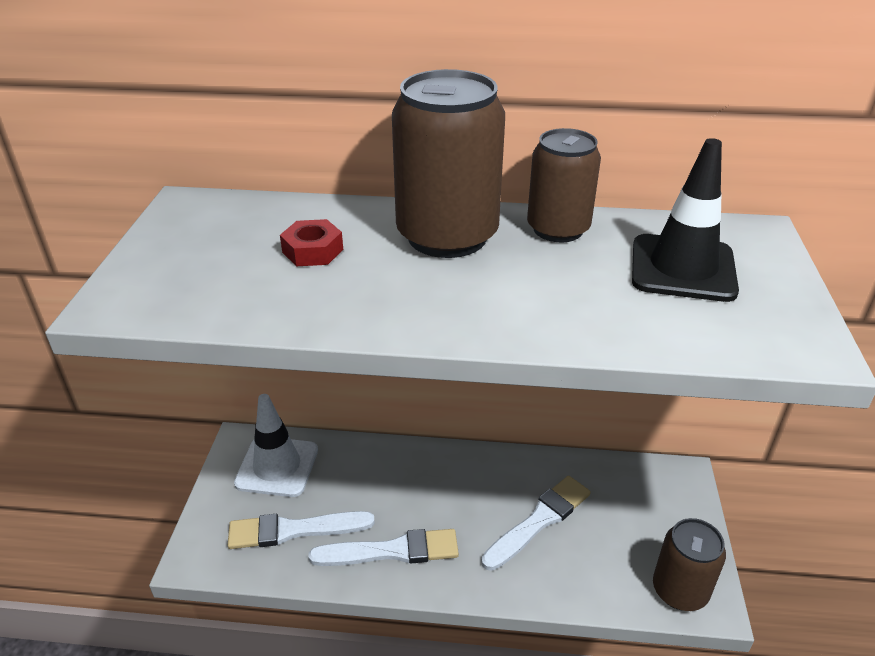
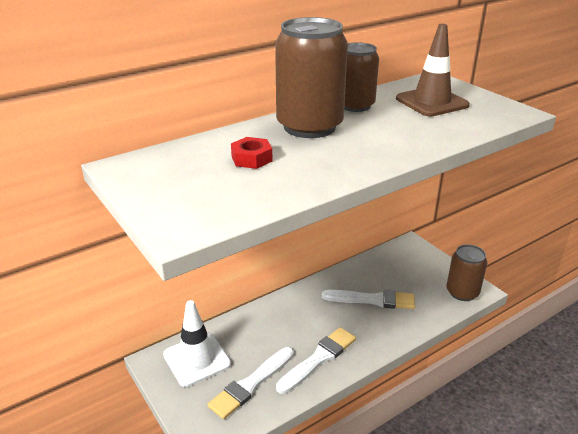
camera: 40 degrees left, 5 degrees down
(539, 521) = (372, 300): white brush -> white brush turned 90 degrees clockwise
(682, 268) = (431, 102): black traffic cone -> brown traffic cone

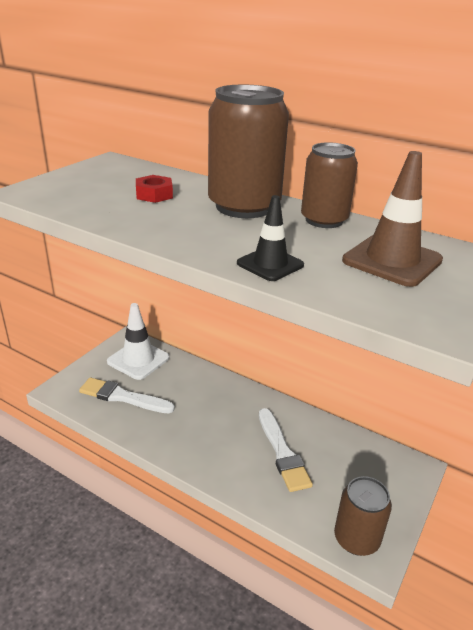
camera: 65 degrees right, 0 degrees up
(318, 359) = (172, 431): white brush -> none
(423, 139) = (270, 264): none -> black traffic cone

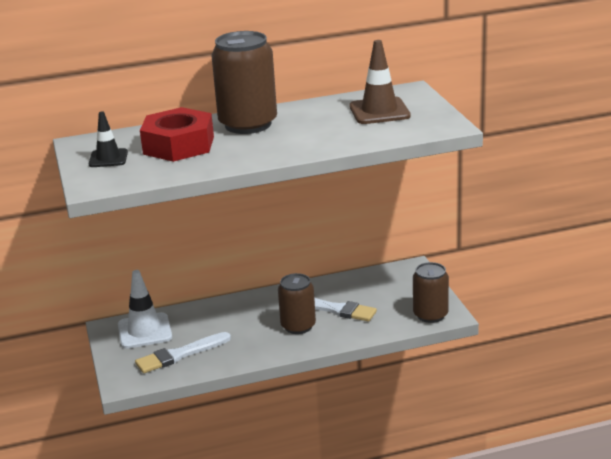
camera: 45 degrees left, 5 degrees down
(154, 195) = (179, 145): red nut -> red nut, size x2.14
(270, 264) = (333, 142): black traffic cone -> black traffic cone (108, 158)
(324, 220) = (306, 109): brown can -> brown can (298, 326)

